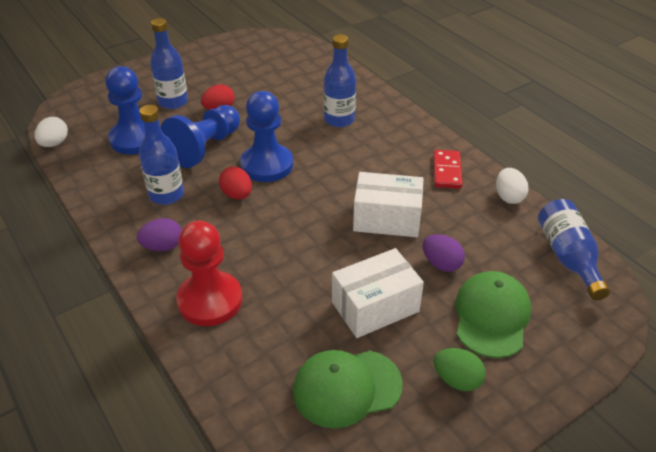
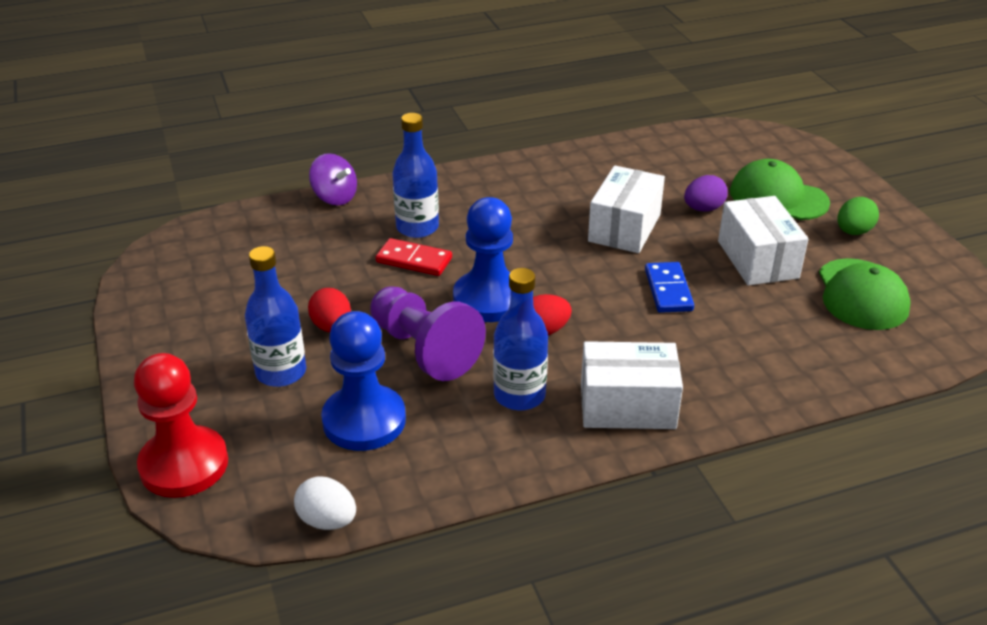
camera: 75 degrees left, 5 degrees down
(163, 246) = (627, 406): purple egg -> white box
(205, 148) = (424, 349): blue pawn -> purple pawn
(210, 300) = (732, 373): red pawn -> red pawn (184, 464)
(308, 253) = (668, 290): none -> blue domino
(359, 80) = (335, 197): none -> purple spinning top
(447, 171) = (556, 174): red domino -> red domino (414, 260)
(508, 197) = (612, 149): white egg -> none
(568, 257) = (708, 141): blue bottle -> none

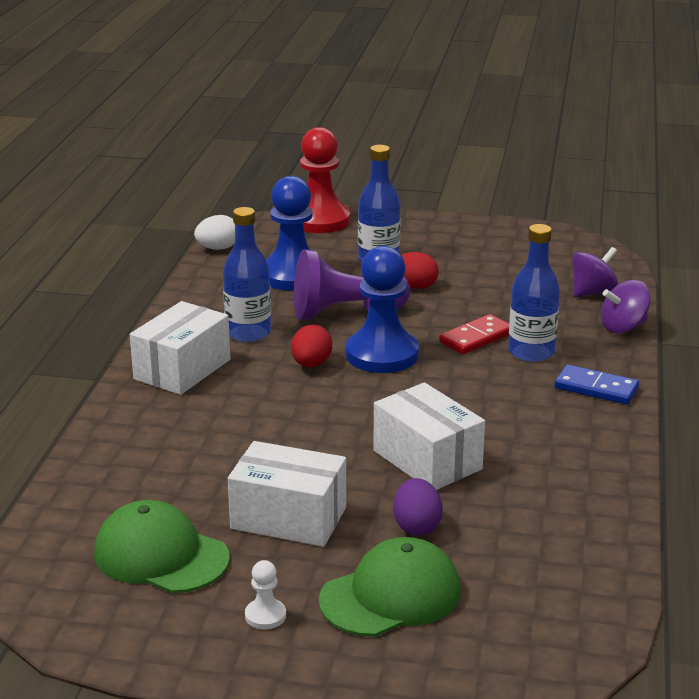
camera: 120 degrees right, 10 degrees down
(273, 226) = (593, 292): none -> purple spinning top
(668, 290) = (298, 443): blue domino -> blue domino (596, 388)
(853, 232) = (265, 616): green egg -> white pawn

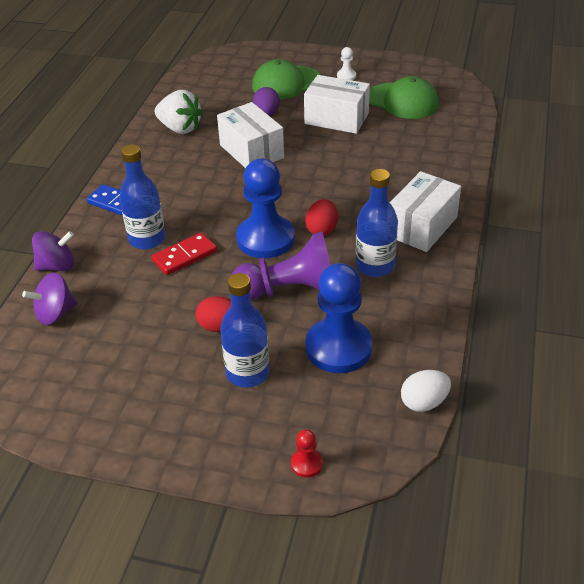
camera: 175 degrees left, 15 degrees up
(320, 220) = (306, 464): red pawn -> red pawn, size x0.42
(562, 497) = (180, 128): none -> white strawberry

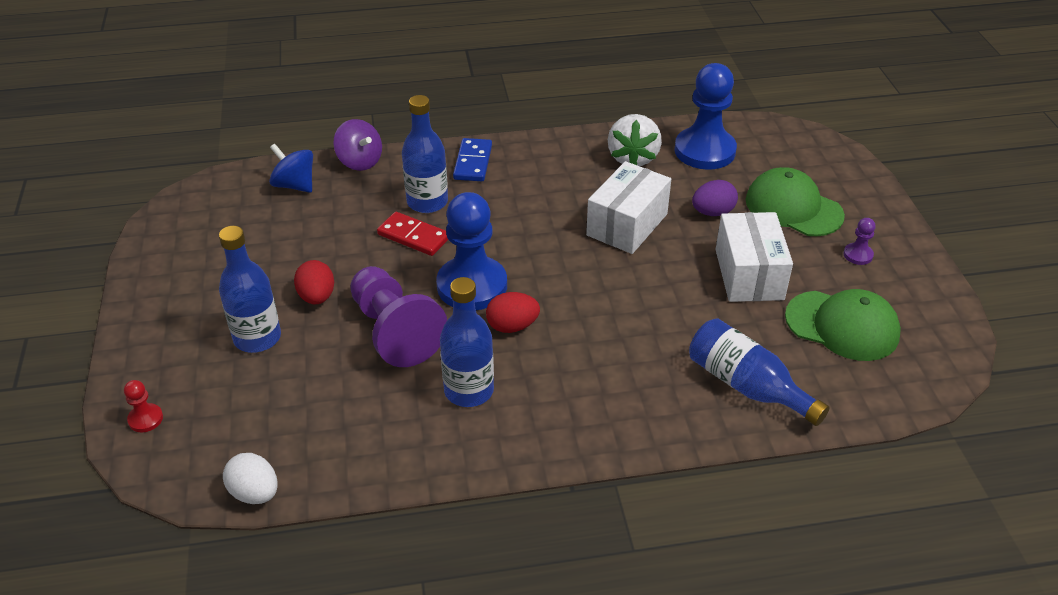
camera: 65 degrees right, 0 degrees up
(55, 313) = (295, 185): purple spinning top -> blue spinning top
(338, 348) = (317, 397): blue pawn -> blue pawn (704, 151)
(346, 76) = (858, 255): white pawn -> purple pawn
(402, 101) = (842, 326): green cap -> green cap turned 75 degrees counterclockwise
(421, 226) = (568, 415): white box -> none
(433, 149) = (747, 386): none -> blue bottle

